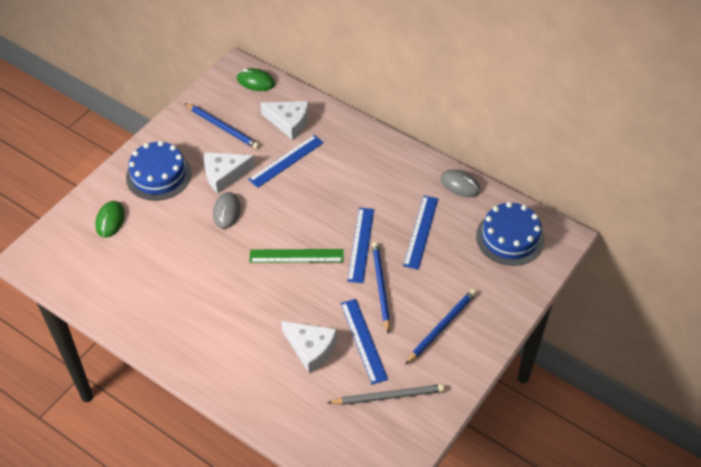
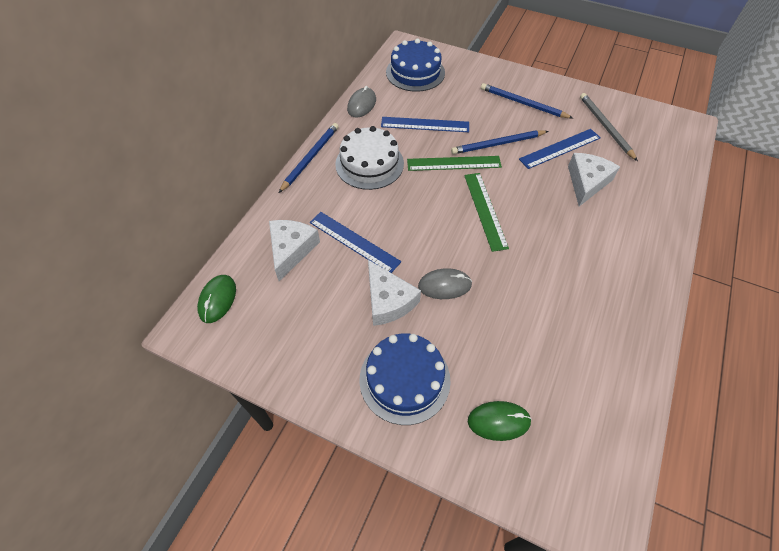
camera: 100 degrees left, 5 degrees up
(223, 127) = (306, 320): blue pencil -> blue pencil (310, 158)
(361, 244) = (454, 163): blue ruler -> green ruler
(374, 181) = (369, 164): none -> white cake

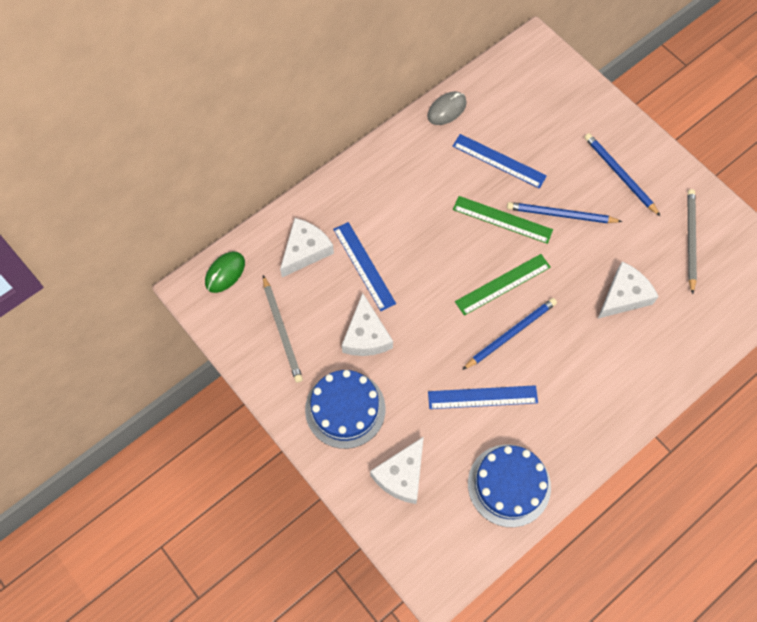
camera: 25 degrees right, 10 degrees up
(302, 330) = (282, 331): none -> grey pencil
(310, 158) = (365, 156): blue pencil -> blue pencil (511, 334)
(369, 164) = (419, 186): white cake -> none
(415, 72) = (526, 87): blue cake -> blue cake (509, 485)
(444, 285) = (422, 343): grey mouse -> none
(485, 210) = (502, 284): green ruler -> green ruler turned 45 degrees clockwise
(498, 421) = (401, 475): green mouse -> white cheese
(560, 148) = (623, 246): blue ruler -> blue ruler (482, 397)

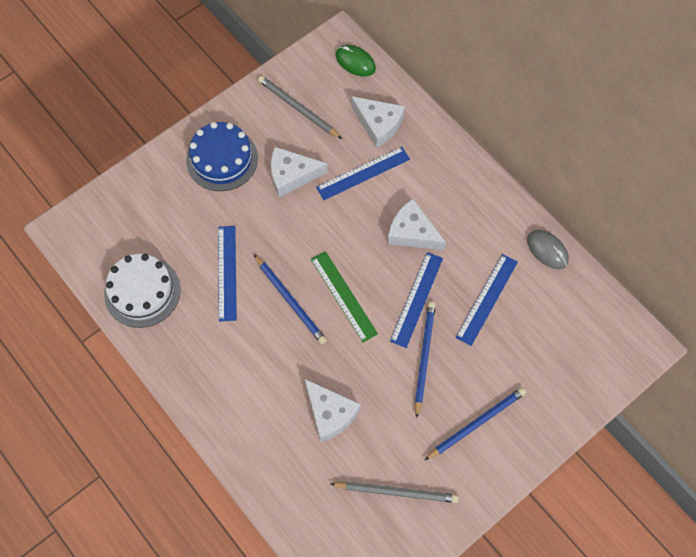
camera: 90 degrees right, 0 degrees up
(282, 331) = (298, 108): grey pencil -> grey pencil turned 60 degrees clockwise
(401, 475) = (158, 204): white cheese -> white cheese (412, 232)
(502, 219) = (417, 299): green ruler -> blue ruler
(509, 485) = (142, 291): blue cake -> white cake

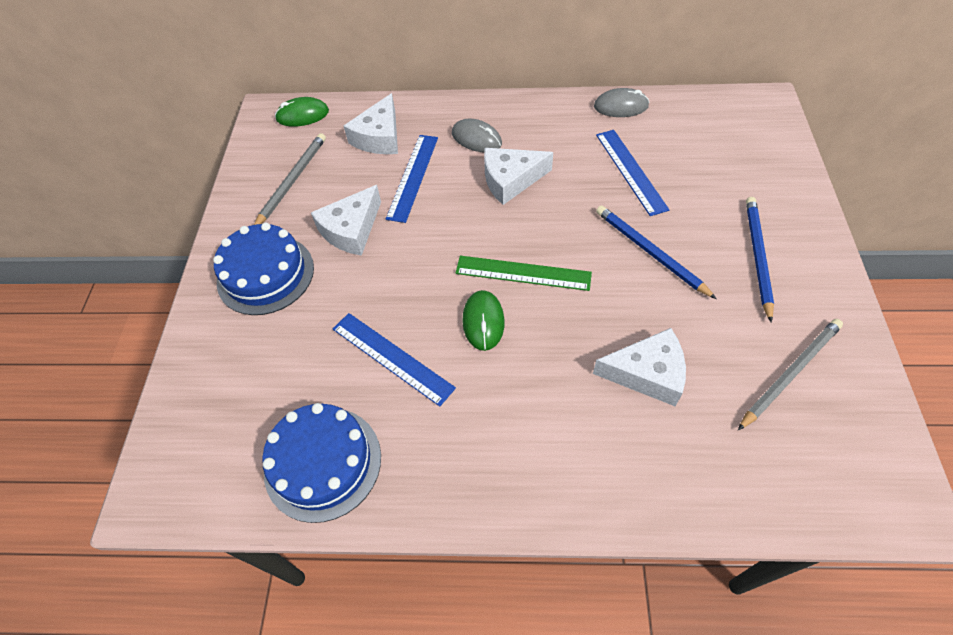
camera: 45 degrees left, 10 degrees down
(142, 291) = (322, 463): white cake -> blue cake
(290, 301) = (483, 321): blue pencil -> green mouse
(298, 108) = (292, 181): grey pencil -> grey pencil turned 120 degrees clockwise
(378, 124) = (379, 137): white cheese -> white cheese turned 120 degrees clockwise
(417, 299) = (582, 219): blue ruler -> none
(430, 183) = (476, 139): none -> grey mouse

